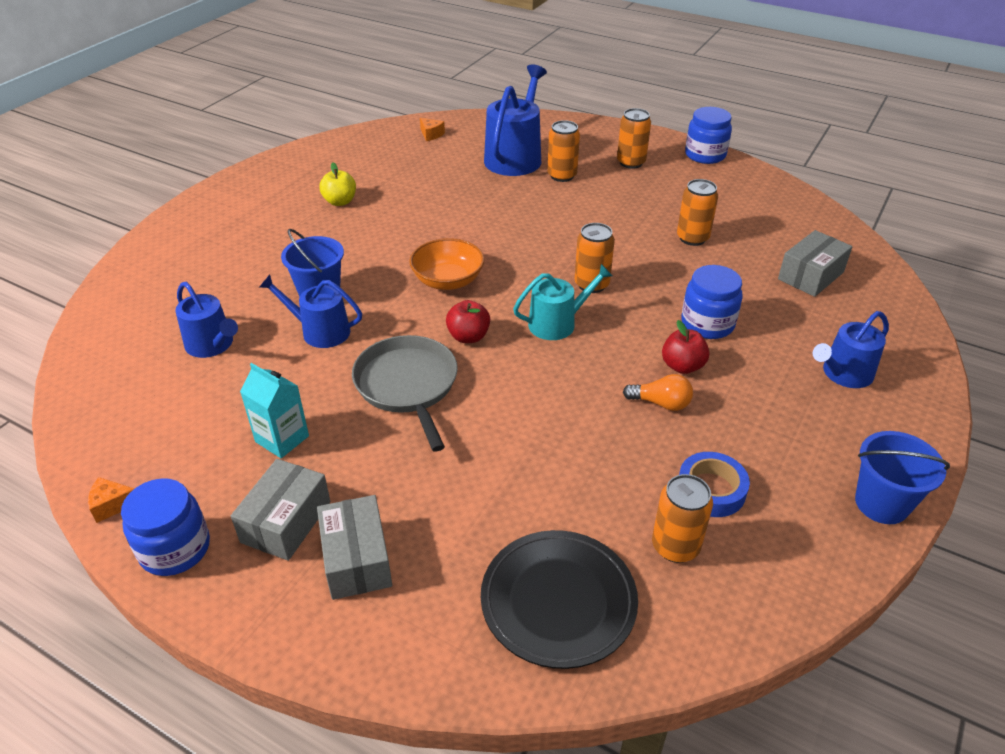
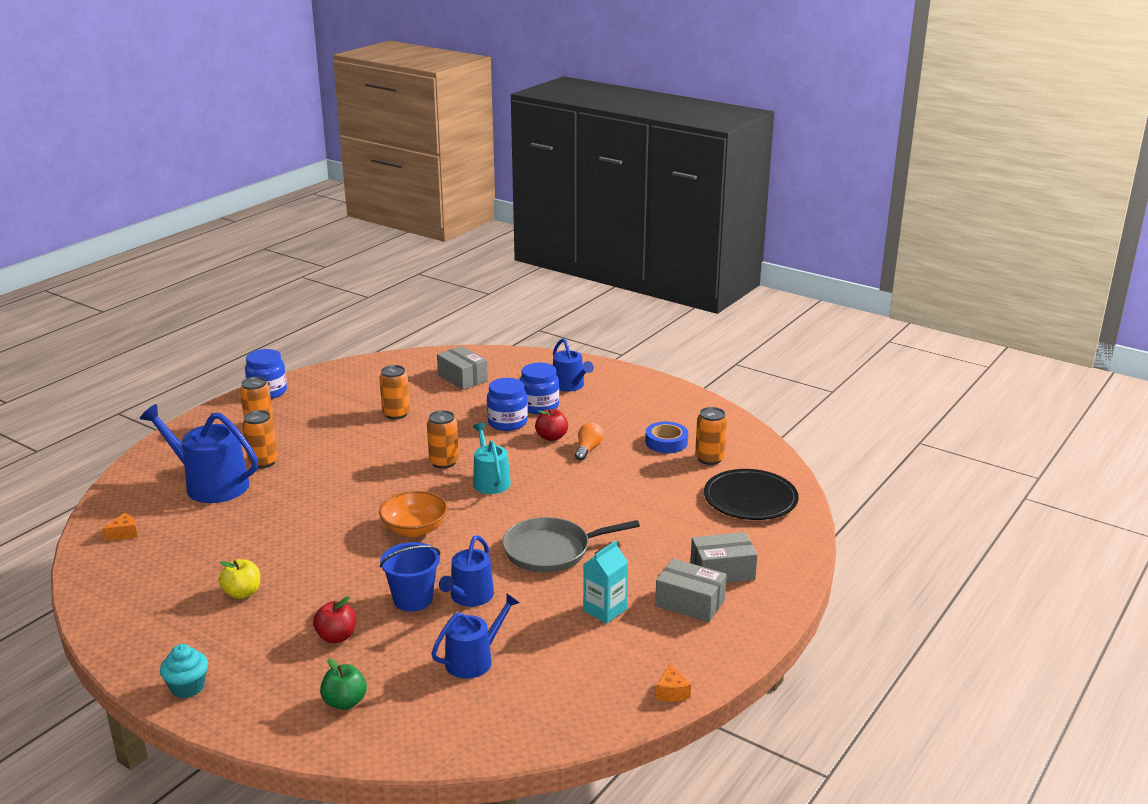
camera: 85 degrees left, 15 degrees down
(171, 277) = (345, 702): none -> green apple
(175, 549) = (715, 653): blue jar -> blue jar (539, 406)
(215, 200) = (187, 687): none -> turquoise cupcake
(468, 337) = (497, 521): red apple -> red apple (336, 637)
(881, 503) = (678, 395): blue bucket -> none

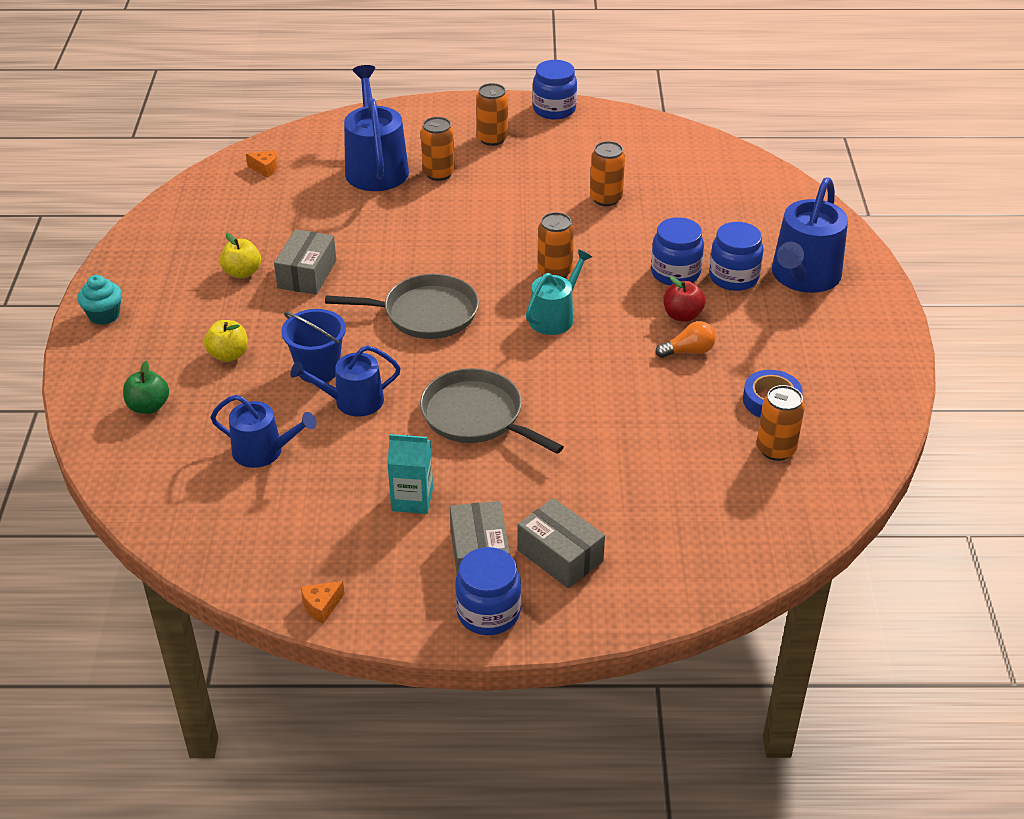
camera: 55 degrees right, 15 degrees up
(336, 637) = (228, 355): red apple -> yellow apple
(414, 529) = (425, 313): orange bowl -> grey pan
(462, 378) = (725, 201): grey box -> grey box (307, 274)
(570, 386) = (803, 277): blue watering can -> blue watering can, size x1.61
(747, 620) = (488, 612): none -> blue jar
(750, 499) = (726, 518): black plate -> none

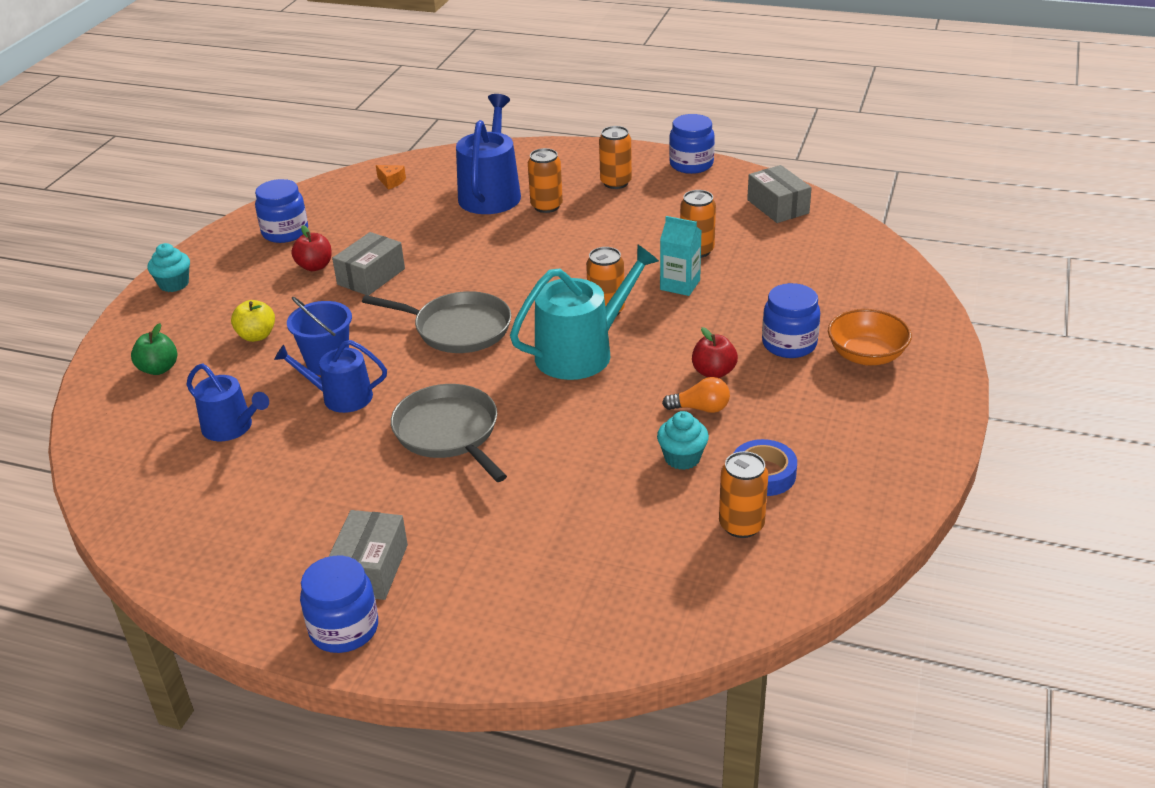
camera: 20 degrees right, 5 degrees down
(242, 272) = (315, 266): yellow apple -> red apple
(321, 606) = (190, 585): orange cheese -> none
(412, 499) = (339, 500): turquoise carton -> turquoise carton (680, 285)
(554, 317) = (581, 352): turquoise watering can -> turquoise watering can, size x1.61
(560, 555) = (450, 587): grey box -> grey box (778, 206)
(675, 273) = (729, 330): blue jar -> blue jar (285, 232)
(696, 400) = (682, 458): none -> turquoise cupcake
(803, 277) = (866, 355): blue watering can -> orange bowl

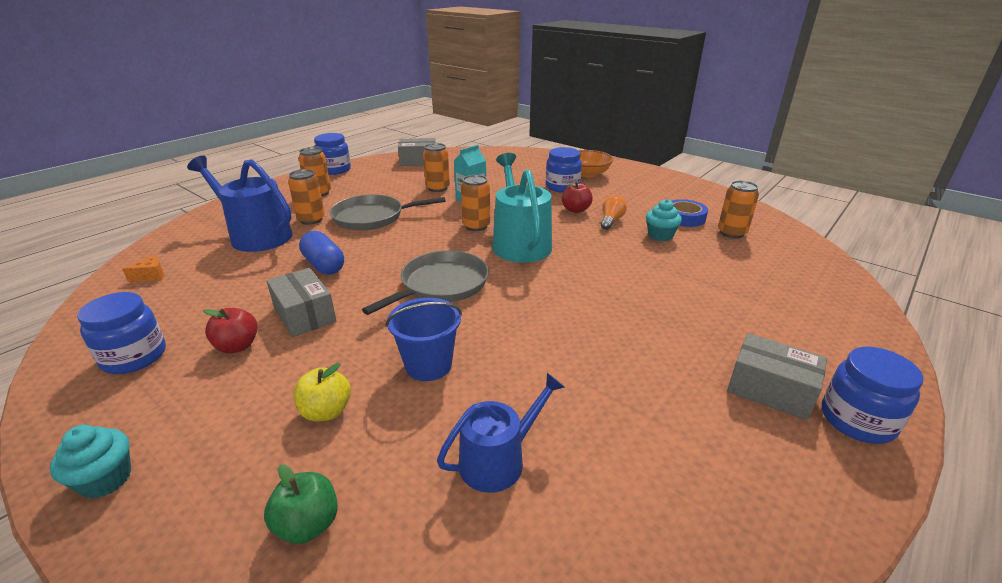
camera: 70 degrees left, 5 degrees down
(341, 397) = (495, 366): blue watering can -> none
(449, 432) = (588, 315): grey pan -> grey pan (372, 217)
(457, 252) = (324, 265): none -> blue capsule

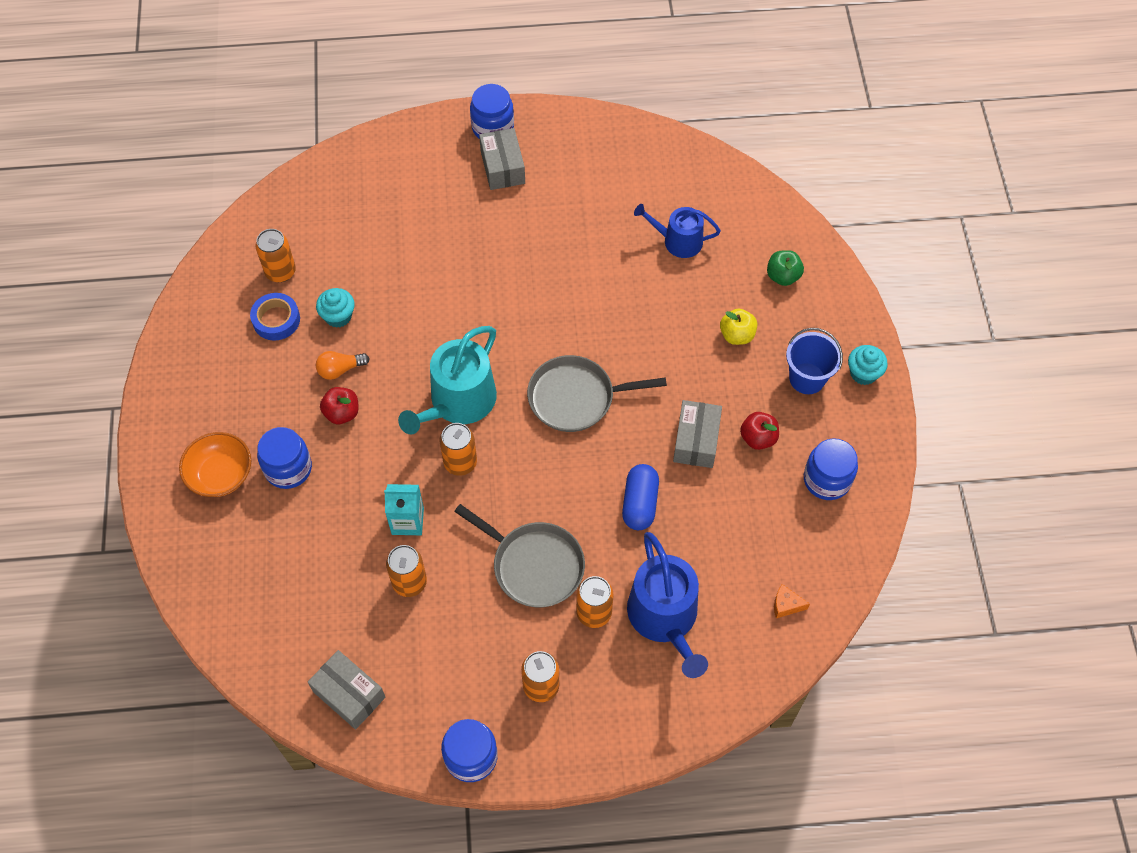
camera: 135 degrees left, 30 degrees up
(428, 365) = (656, 325): blue bucket -> blue bucket (807, 378)

